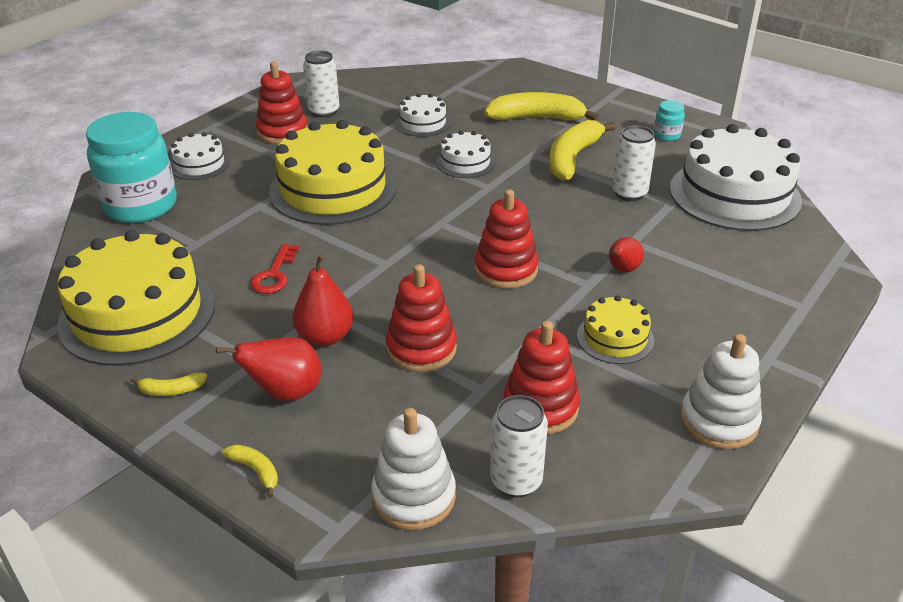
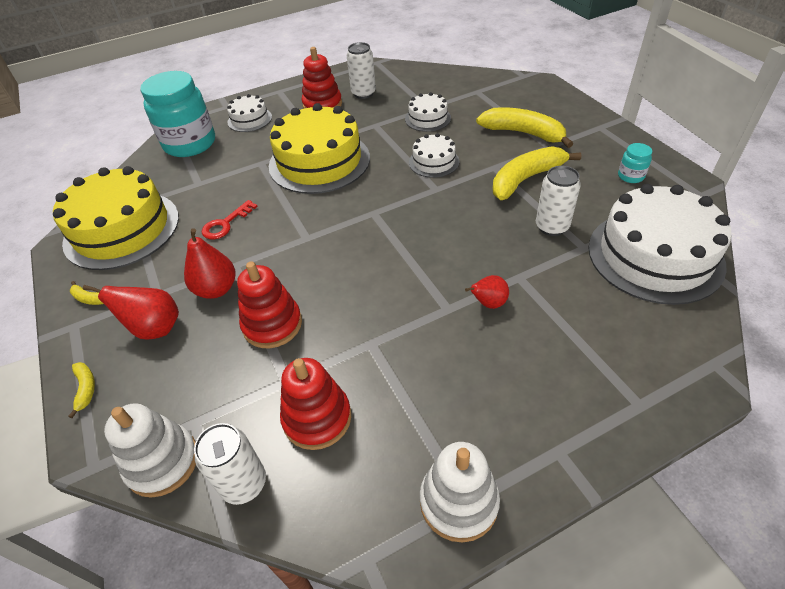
camera: 30 degrees right, 10 degrees up
(506, 269) = (390, 272): red stacking toy -> none
(615, 338) = (430, 372): yellow cake -> none

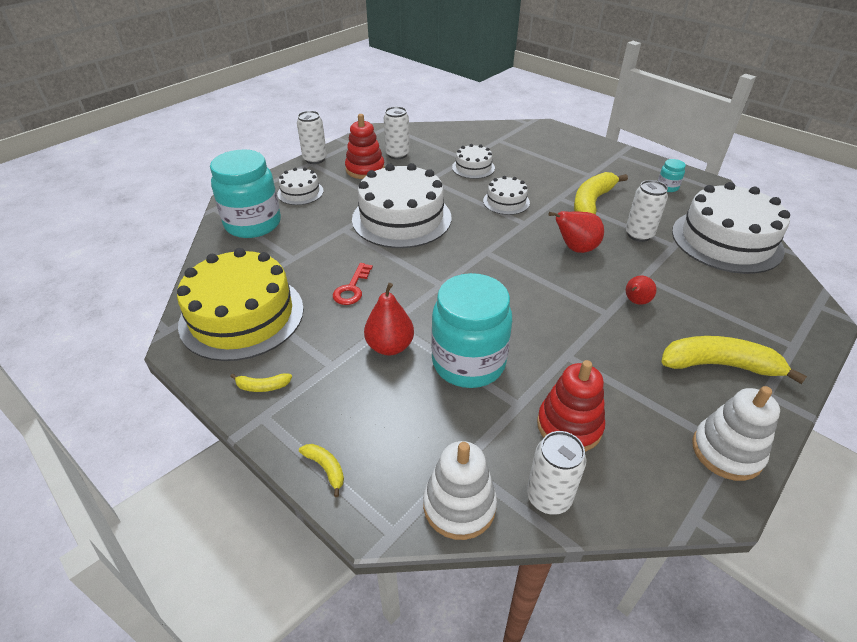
camera: 25 degrees left, 5 degrees down
(155, 328) = (355, 395): red pear -> red pear (575, 249)
(272, 324) = (468, 363): red stacking toy -> turquoise jar
(285, 87) = (315, 159): none -> white can
(319, 161) = (401, 218): yellow cake -> white cake
(523, 133) = (562, 168): yellow banana -> yellow banana (719, 365)

